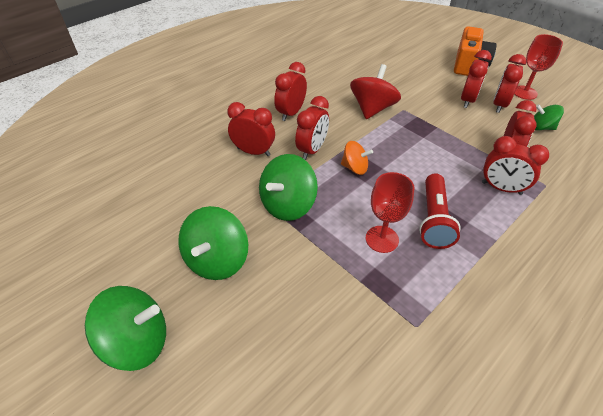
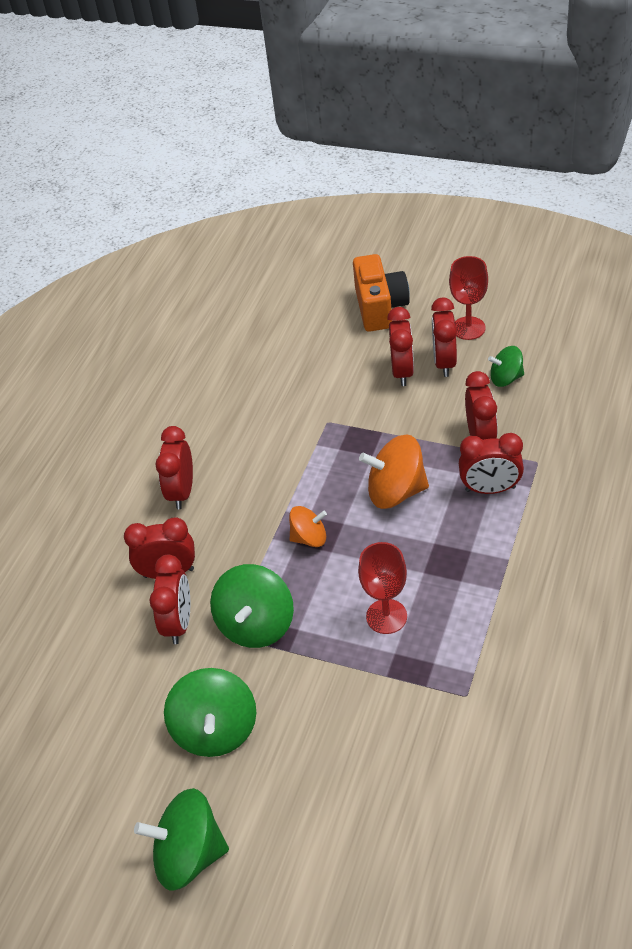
camera: 20 degrees left, 0 degrees up
(138, 341) = (189, 854): green spinning top -> green spinning top turned 150 degrees counterclockwise
(312, 150) = (242, 536): red clock -> red clock (179, 623)
(372, 109) = (286, 438): red spinning top -> none
(429, 164) = (396, 491): none -> orange spinning top
(434, 219) = (432, 565): red flashlight -> none

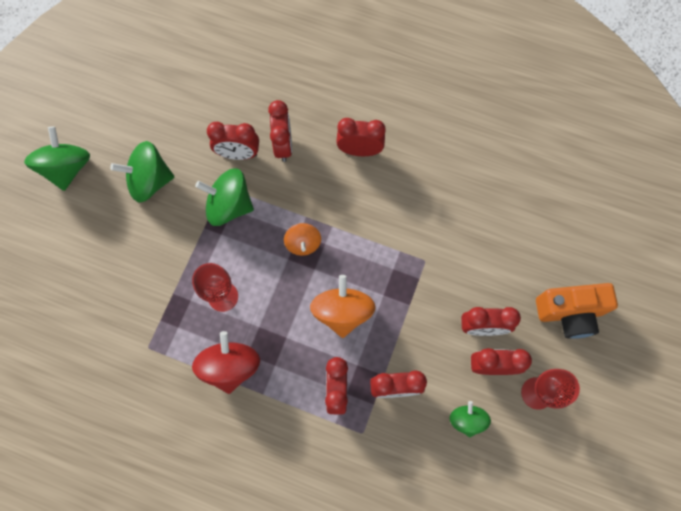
camera: 85 degrees right, 25 degrees up
(478, 597) = (230, 366): none -> red spinning top

